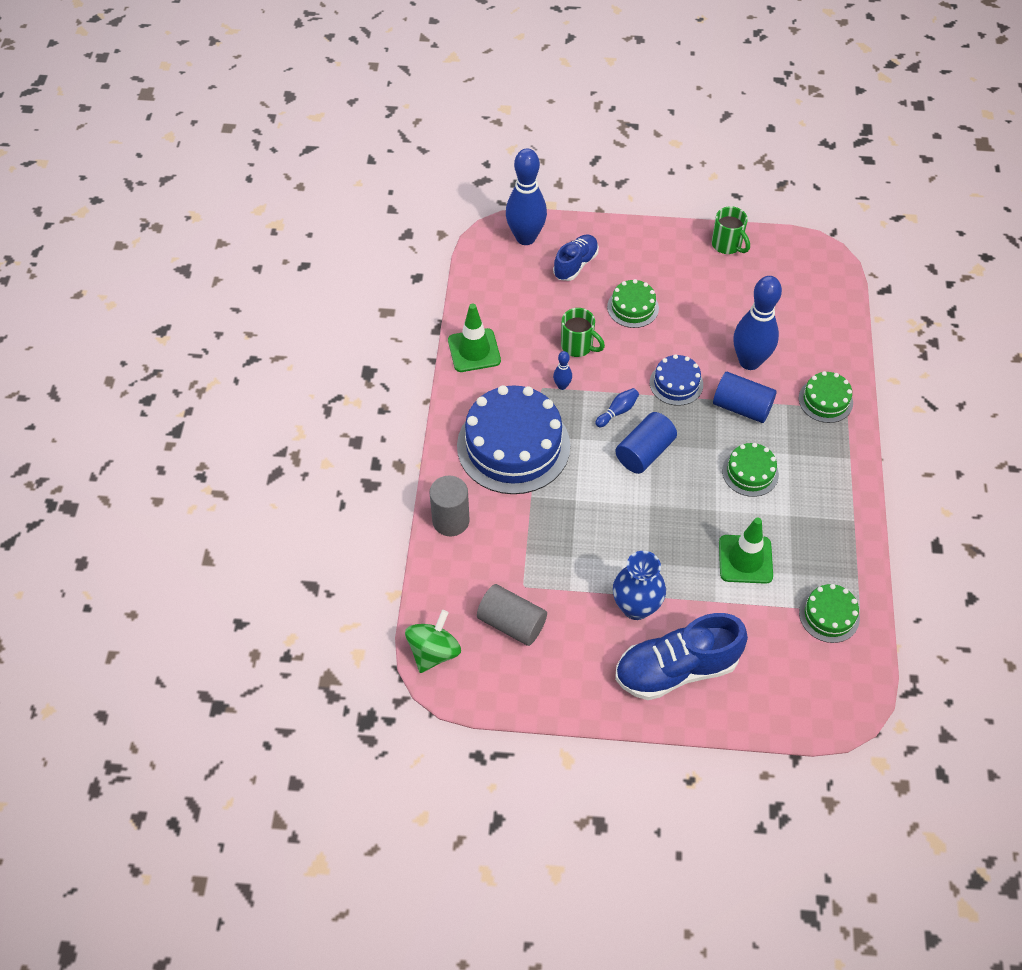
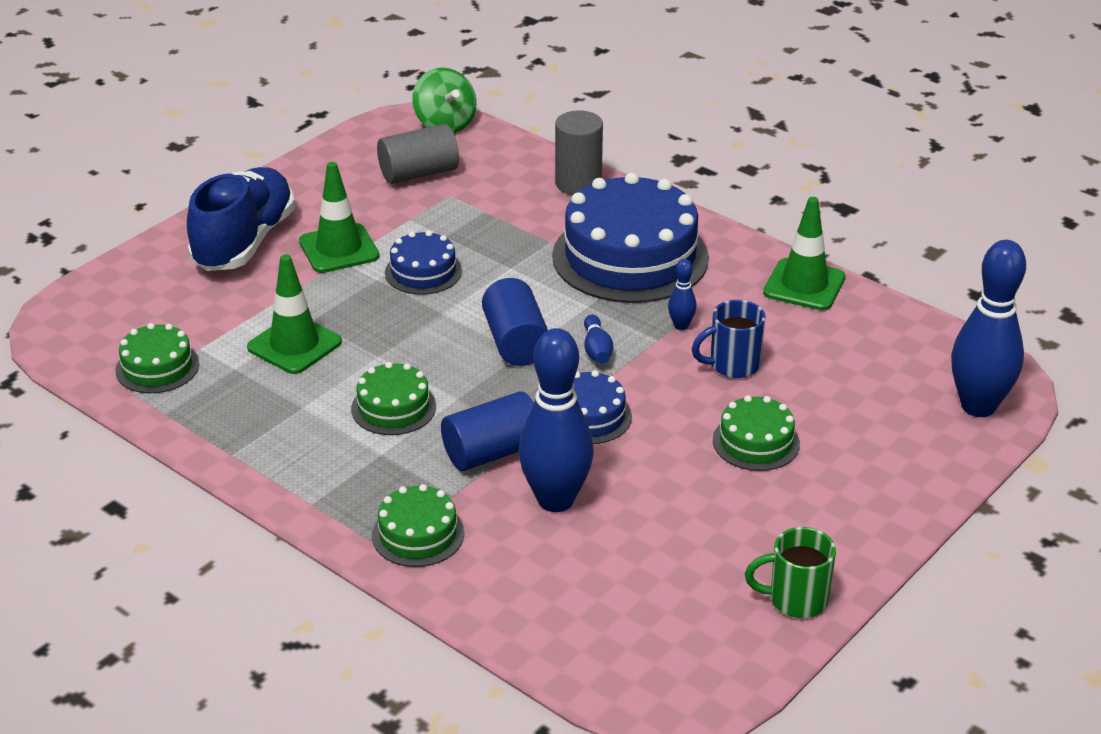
camera: 125 degrees right, 20 degrees down
(575, 264) = (885, 428): blue shoe -> none
(578, 346) = (732, 365): green mug -> blue mug
(619, 542) = (423, 272): none -> blue cake
(636, 607) = (339, 249): blue vase -> green traffic cone

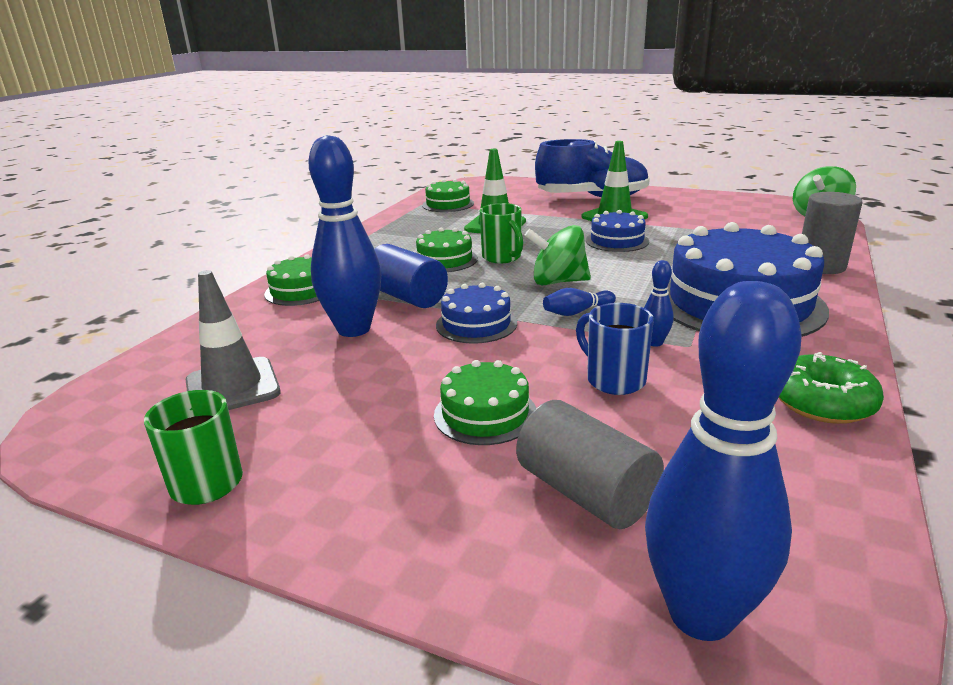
camera: 75 degrees right, 10 degrees down
(417, 363) = (502, 257): none -> green mug
(419, 173) = (740, 219): grey cylinder -> grey cylinder (586, 492)
(516, 342) = (558, 282): blue cylinder -> green spinning top
(644, 589) = (232, 387): none -> grey traffic cone
(804, 285) = (822, 402): green traffic cone -> green donut

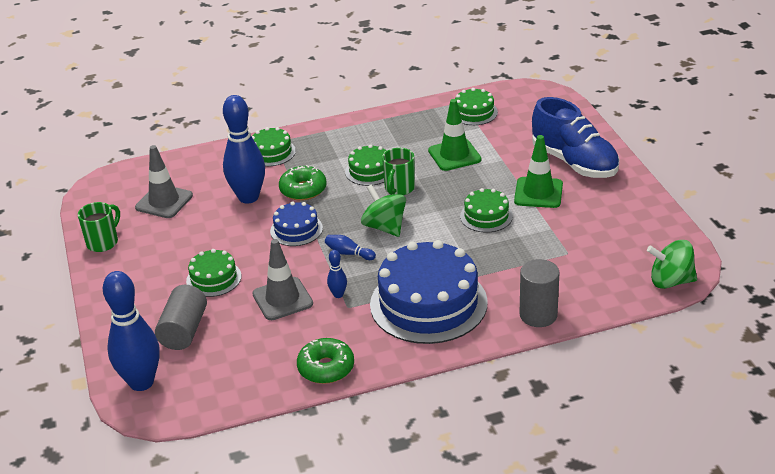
camera: 50 degrees right, 10 degrees up
(407, 297) = (303, 190): blue cylinder -> green donut
(613, 380) = (282, 299): blue mug -> grey traffic cone
(617, 241) = (486, 216): blue cake -> green cake

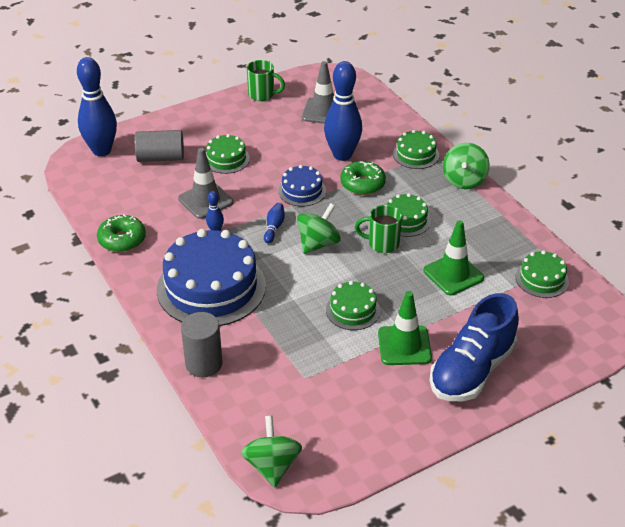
camera: 75 degrees right, 5 degrees up
(325, 131) = (464, 180): none -> green spinning top

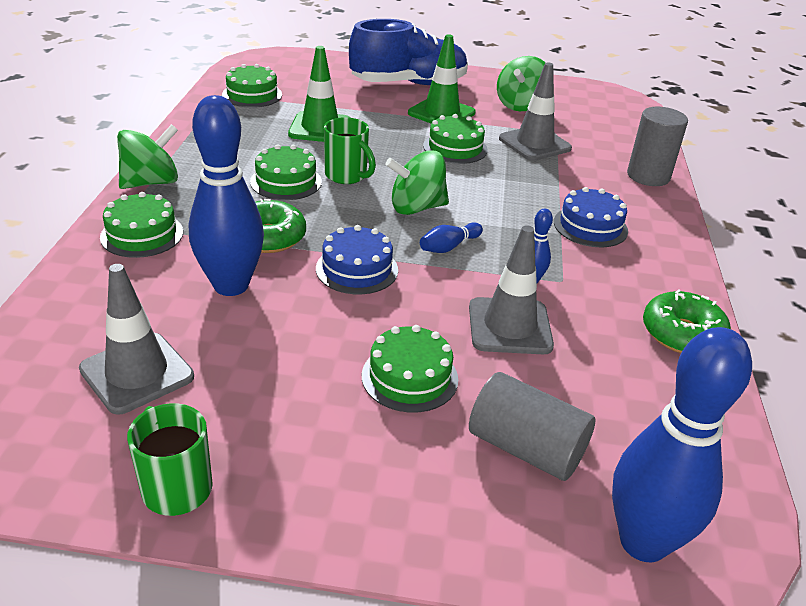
camera: 145 degrees left, 5 degrees down
(211, 287) = (590, 226): blue cake -> blue cake, size x0.49
(272, 465) = (632, 108): green spinning top -> green spinning top (521, 105)
(307, 351) = (534, 144): none -> grey traffic cone

